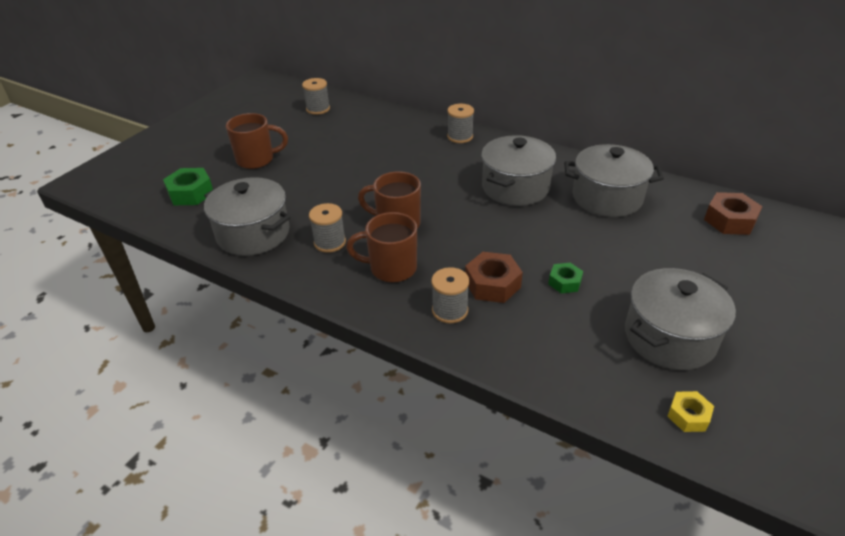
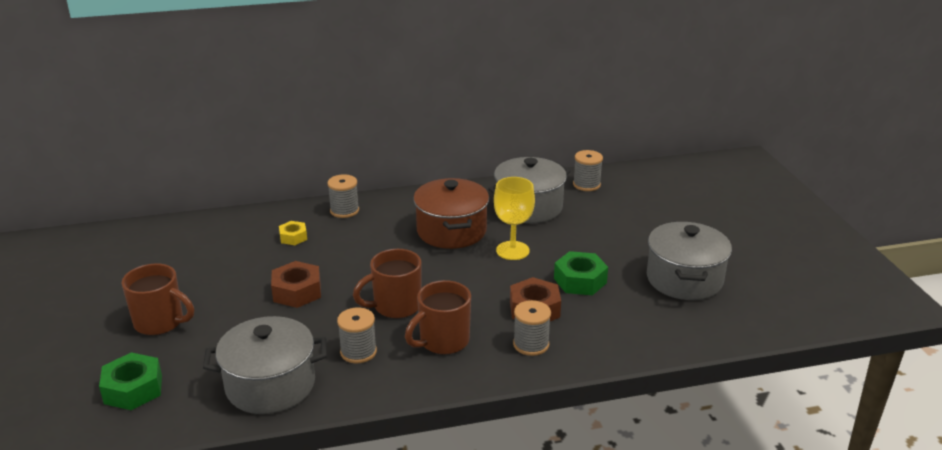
camera: 45 degrees left, 10 degrees down
(257, 160) = (160, 322): brown mug -> brown mug turned 75 degrees clockwise
(318, 109) = (152, 245): grey spool -> grey spool (586, 184)
(515, 187) = (451, 231): grey pot -> brown pot
(542, 227) = (512, 250): none -> yellow goblet
(564, 282) = (580, 281): green nut -> green nut, size x1.64
(688, 415) = (749, 318): yellow nut -> yellow nut (293, 237)
(730, 220) = (624, 186): brown nut -> brown nut (297, 292)

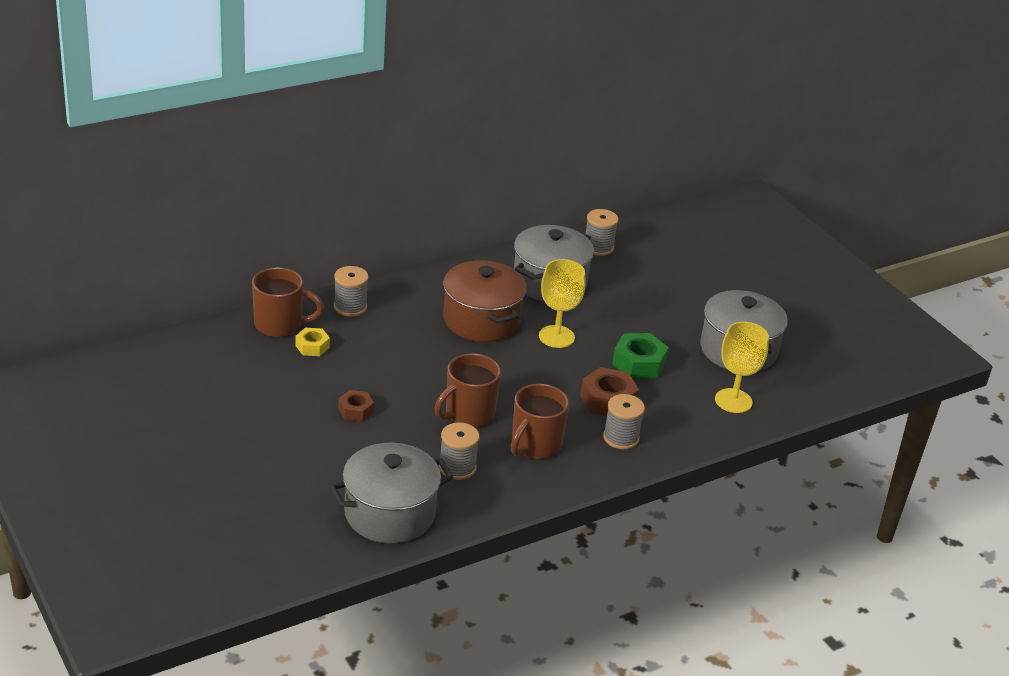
camera: 20 degrees left, 5 degrees up
(133, 389) = (252, 537): green nut -> none
(160, 322) = (230, 463): brown mug -> brown mug (280, 325)
(297, 292) = (355, 410): brown nut -> brown nut, size x0.61
(661, 324) = (733, 401): none -> yellow goblet

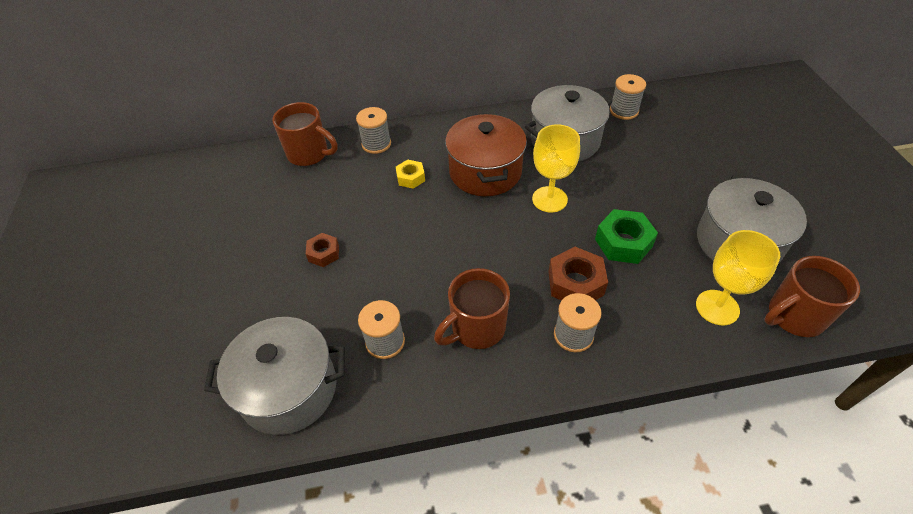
camera: 25 degrees right, 15 degrees up
(312, 346) = (323, 179): yellow nut -> yellow nut (410, 178)
(468, 414) = (426, 276): brown mug -> brown mug (794, 316)

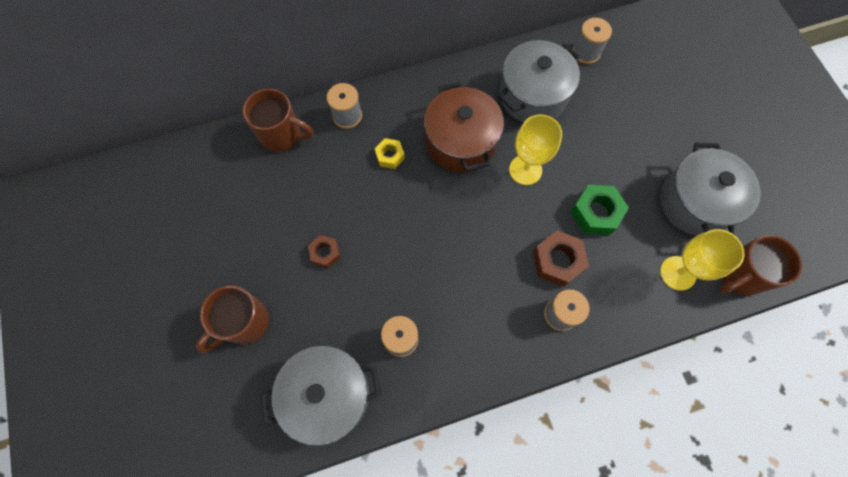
camera: 10 degrees left, 20 degrees up
(476, 328) = (478, 317): brown mug -> brown mug (244, 323)

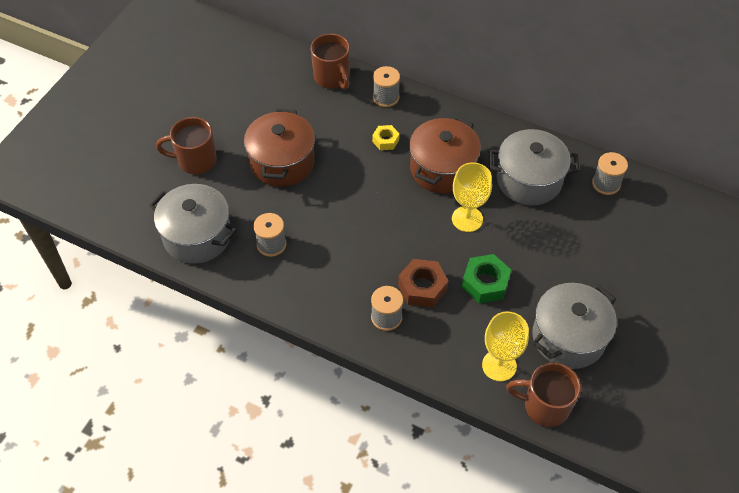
camera: 45 degrees right, 15 degrees down
(325, 253) = (282, 162): brown nut -> brown pot

